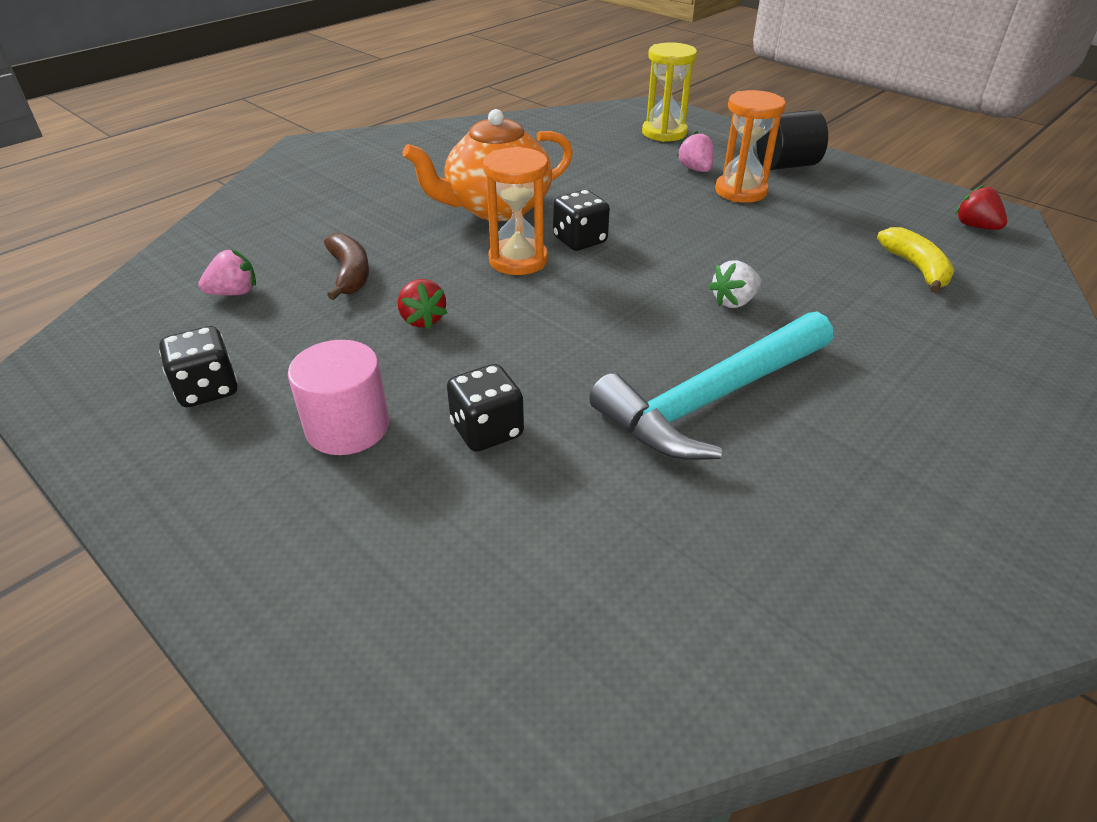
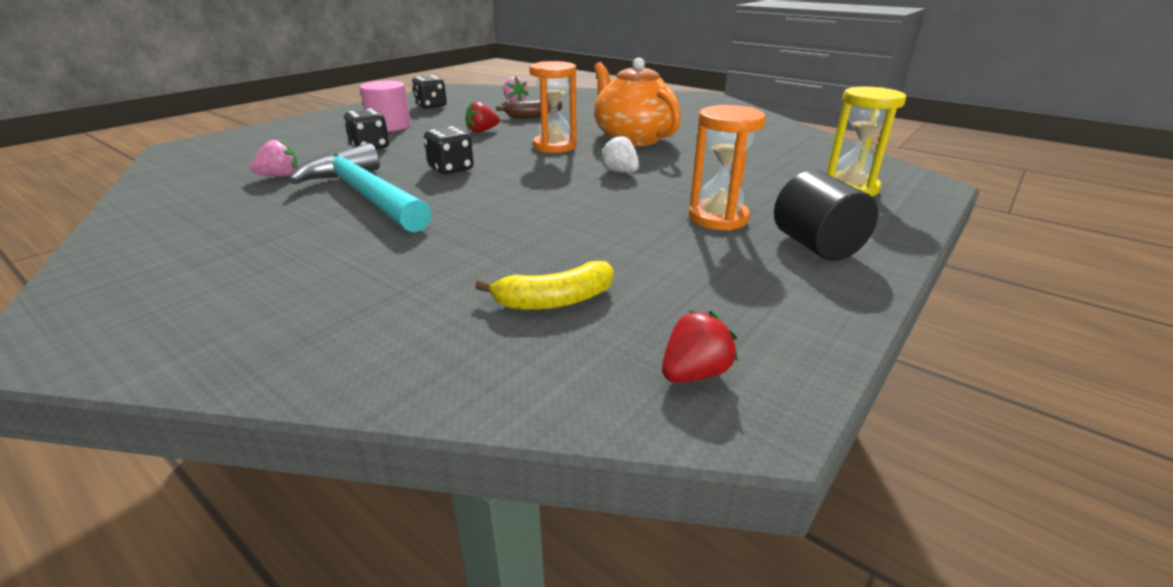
camera: 85 degrees right, 10 degrees down
(580, 240) = (588, 160): black dice -> black dice (451, 169)
(695, 169) = (760, 199): pink strawberry -> pink strawberry (280, 176)
(734, 301) = (491, 206): white strawberry -> white strawberry (620, 172)

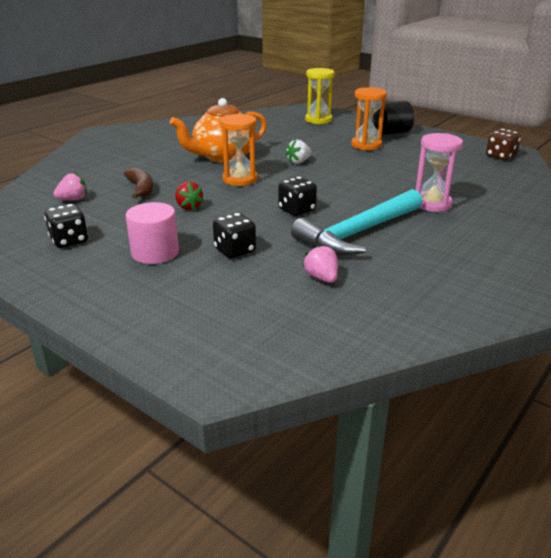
camera: 90 degrees left, 0 degrees up
(428, 248) = (432, 204): none -> pink hourglass
(555, 300) = (468, 175): yellow banana -> none
(694, 373) = (500, 156): red strawberry -> brown dice

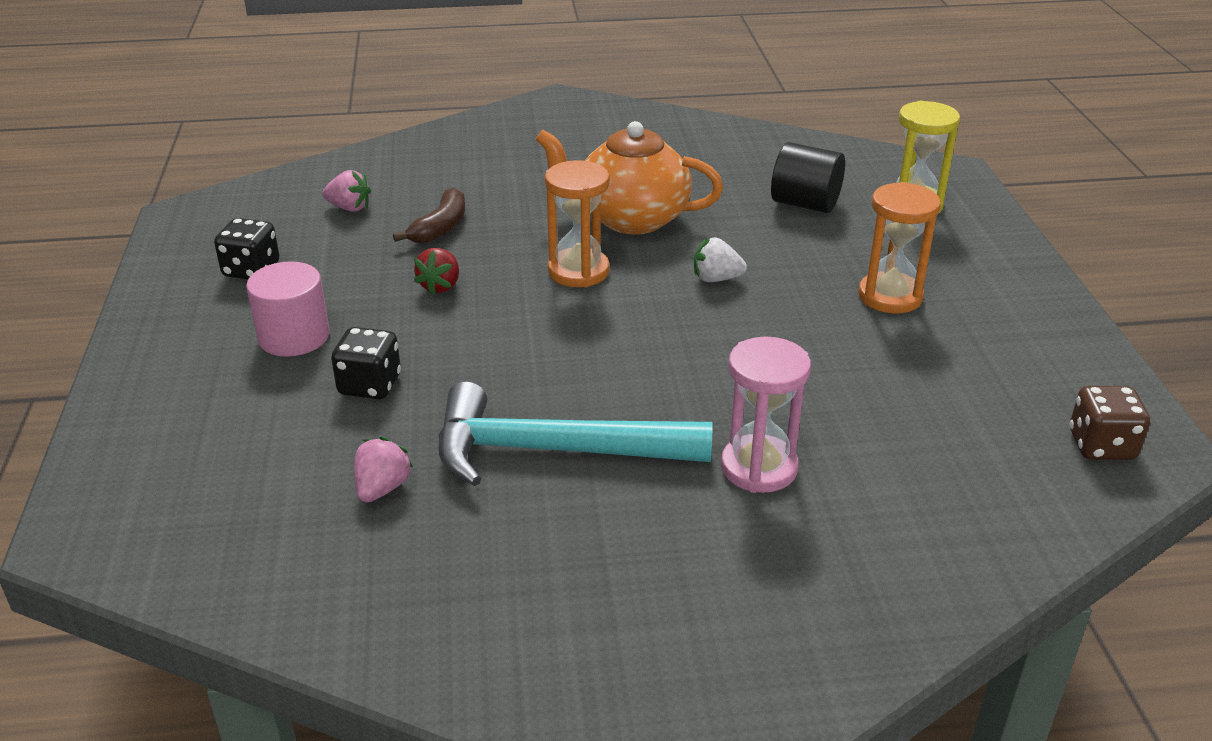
camera: 45 degrees right, 5 degrees up
(297, 210) = (551, 365): black dice -> none
(391, 133) = (992, 290): black cylinder -> black cylinder (805, 204)

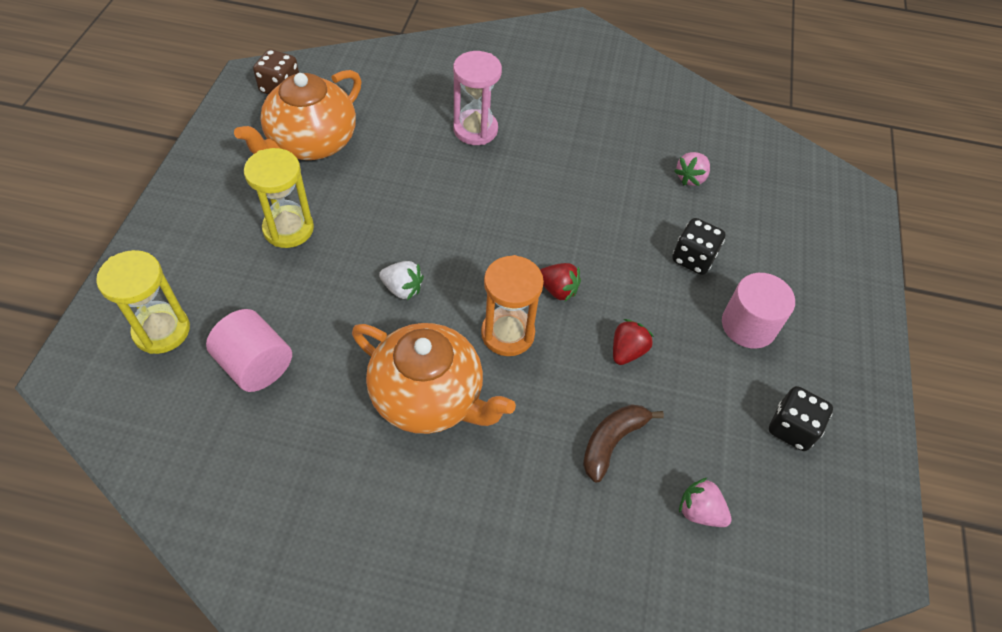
camera: 165 degrees left, 20 degrees up
(539, 316) = (558, 290): none -> red strawberry
(555, 451) = (585, 173): turquoise hammer -> none
(805, 204) = (256, 365): black cylinder -> pink cylinder
(890, 296) = (288, 229): orange hourglass -> yellow hourglass
(968, 386) = (311, 143): none -> orange teapot

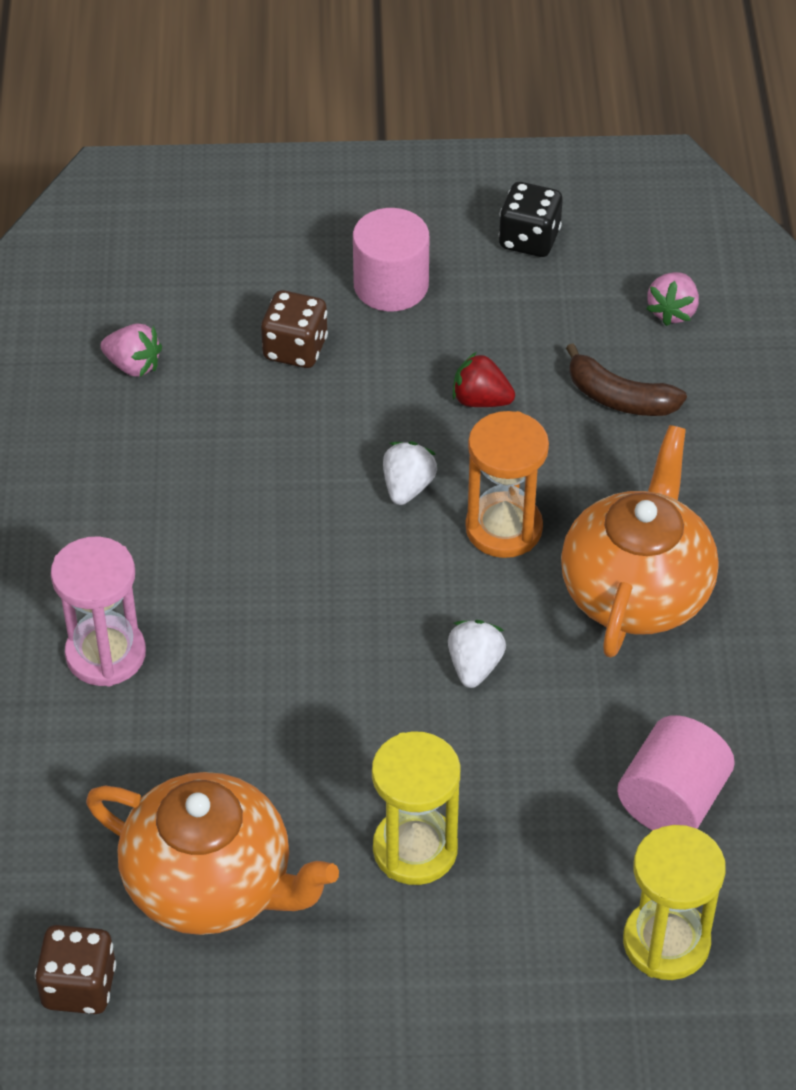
camera: 100 degrees left, 5 degrees down
(558, 290) = (407, 487): red strawberry -> white strawberry
(693, 258) = (295, 349): black dice -> brown dice

